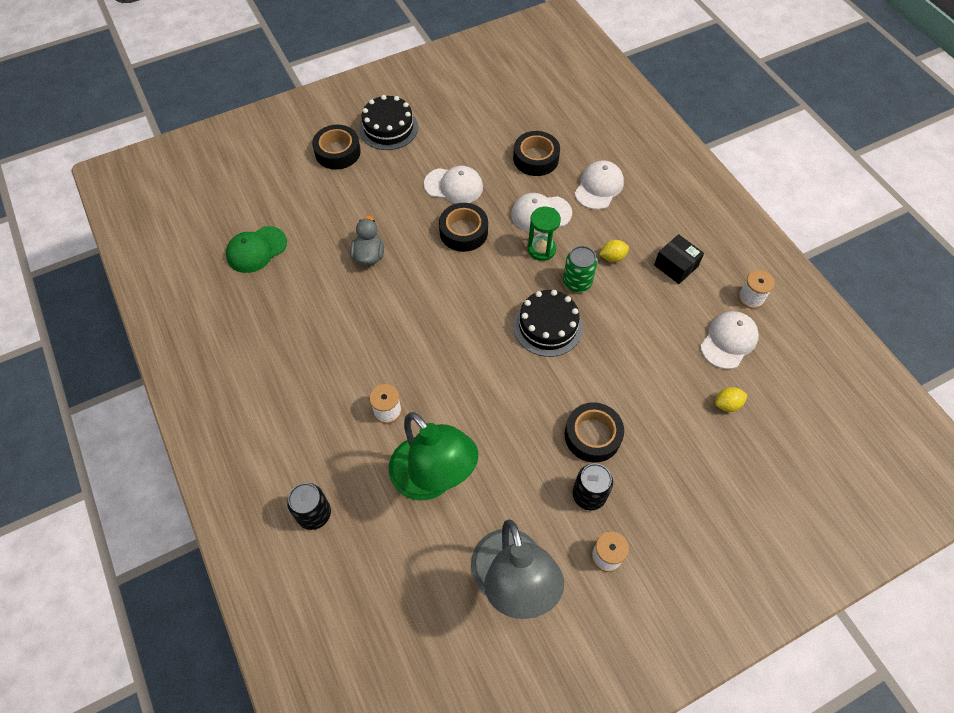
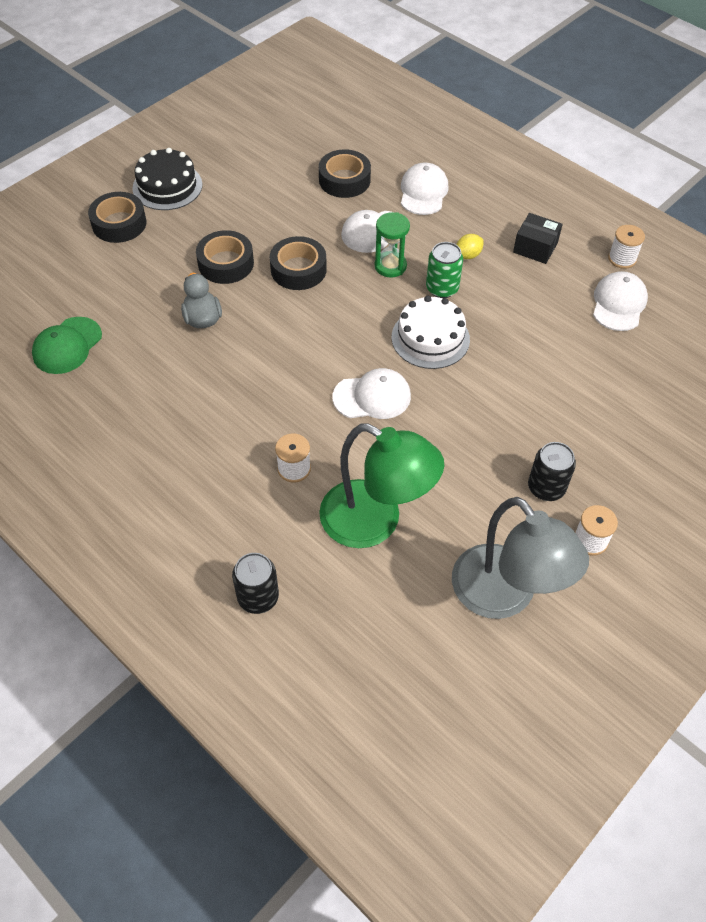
camera: 20 degrees left, 5 degrees down
(454, 186) = (267, 227): white cap -> white cap (372, 397)
(547, 326) = (430, 338): black cake -> white cake
(592, 435) = (524, 430): black tape -> black tape (226, 263)
(727, 404) = (644, 363): yellow lemon -> none

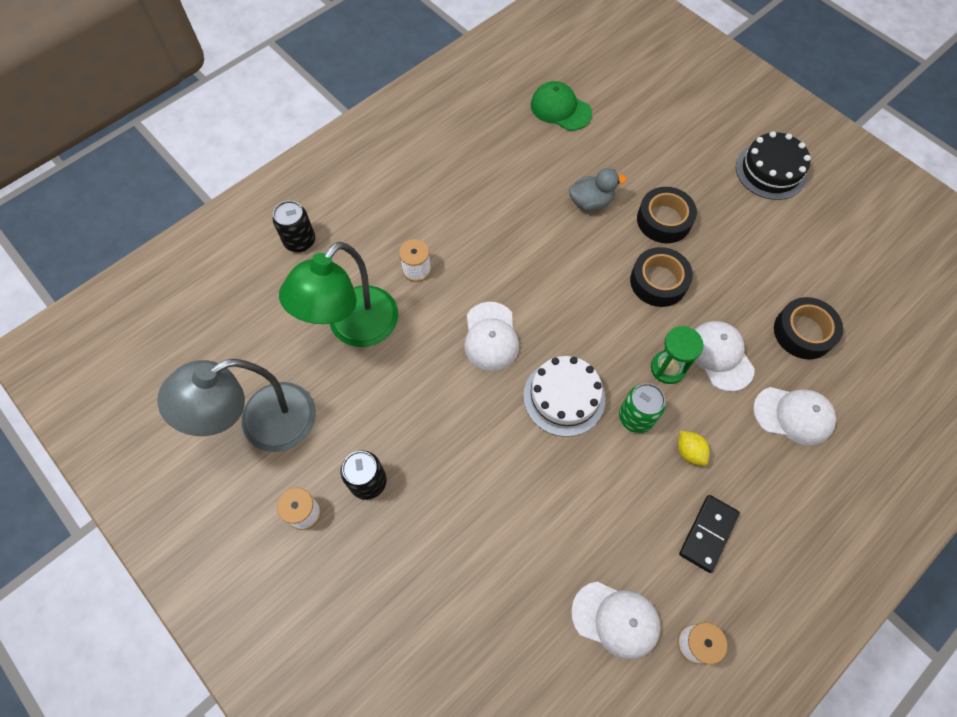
camera: 95 degrees right, 10 degrees up
(119, 223) = (713, 135): black tape -> none
(535, 247) = (708, 533): black box -> black domino

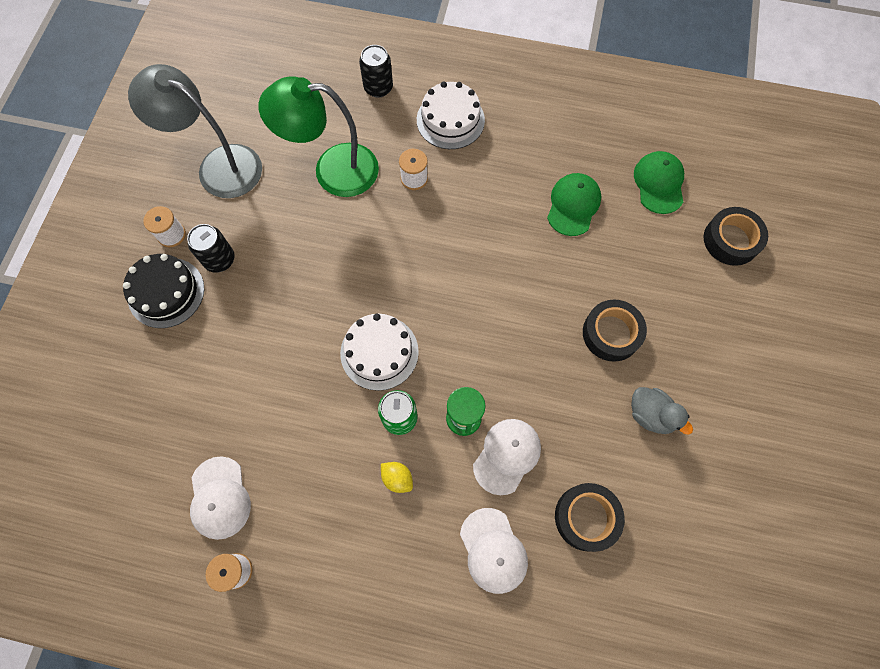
camera: 55 degrees right, 5 degrees up
(382, 208) = (450, 120): none -> white cake
(491, 336) = (394, 267): white cap -> none
(535, 174) = (573, 205): none -> green cap
(591, 202) = (581, 264): grey duck -> grey duck (650, 415)
(658, 281) = (543, 364): black tape -> black tape (731, 240)
(689, 452) = (397, 478): yellow lemon -> yellow lemon turned 75 degrees counterclockwise
(708, 533) = (334, 532): black domino -> none
(771, 171) = (746, 397): black cake -> black cake (166, 292)

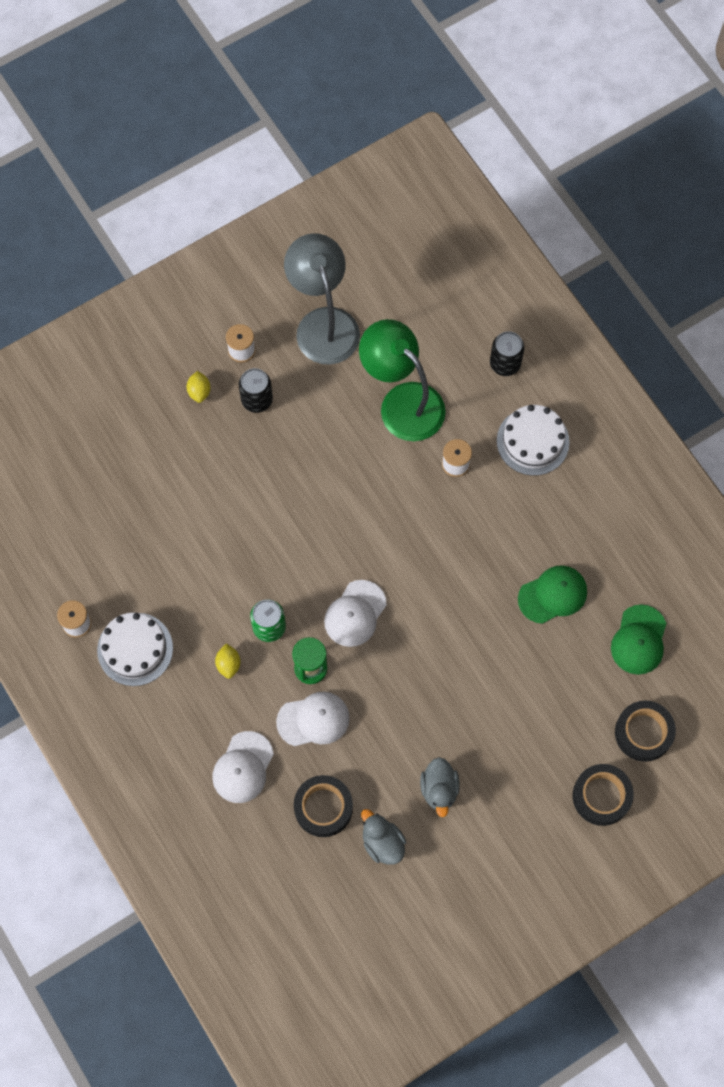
camera: 45 degrees right, 0 degrees up
(166, 292) = (199, 391): black cake -> yellow lemon
(220, 498) = (108, 568): white cap -> white cap (355, 613)
(379, 352) = (300, 570): white cake -> white cake (135, 649)
(611, 333) = (474, 711): black tape -> black tape (601, 796)
(657, 498) = (382, 843): none -> grey duck
(659, 183) = (639, 640): green cap -> green cap turned 150 degrees clockwise

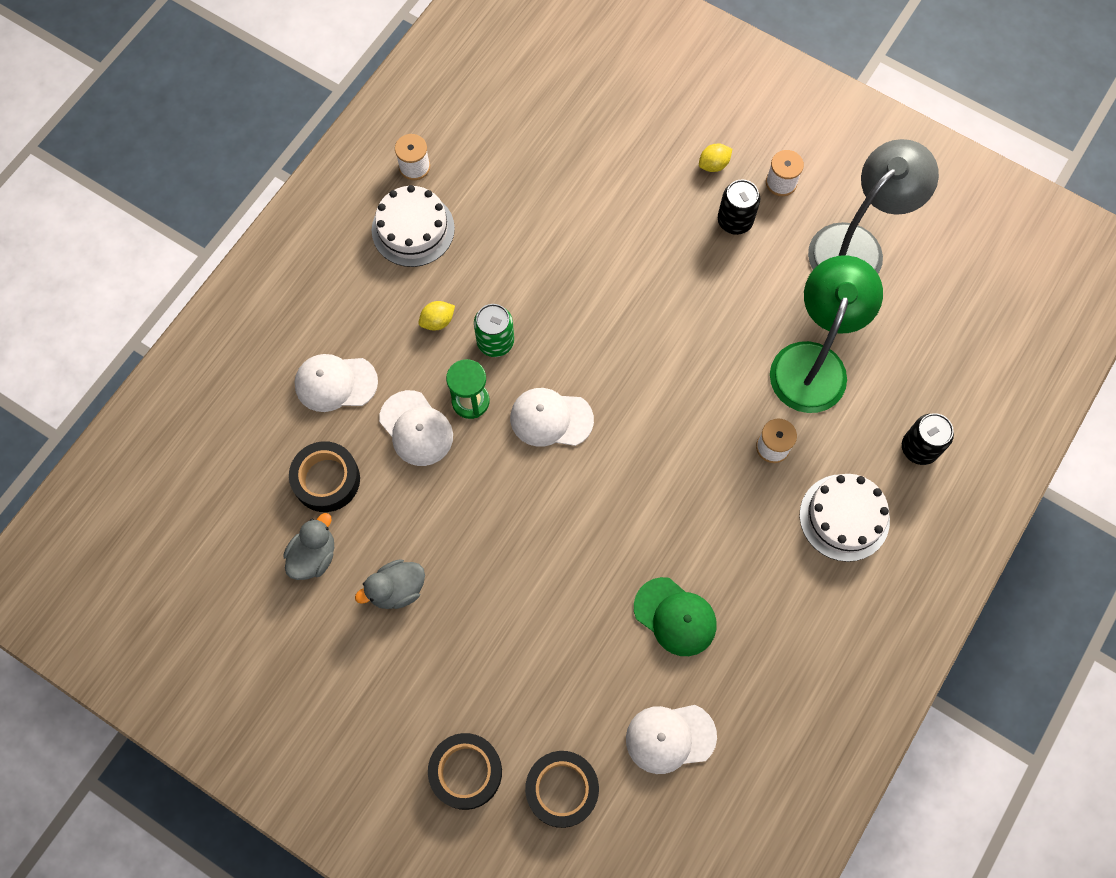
camera: 65 degrees right, 0 degrees up
(639, 640) = (670, 737): green cap -> white cap

